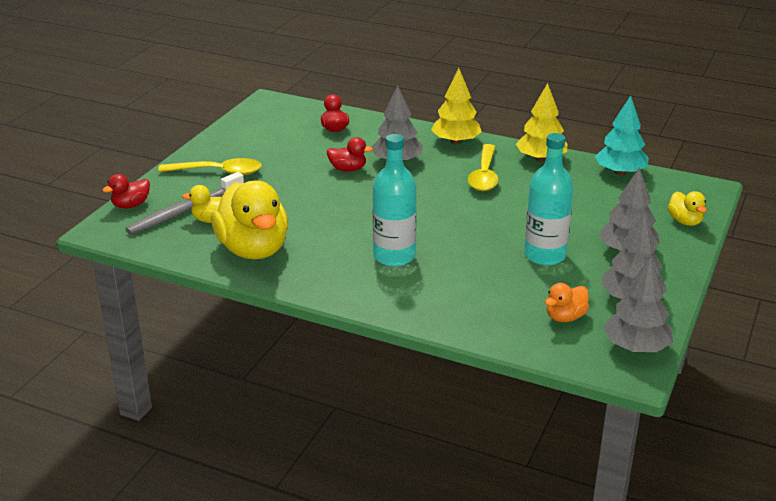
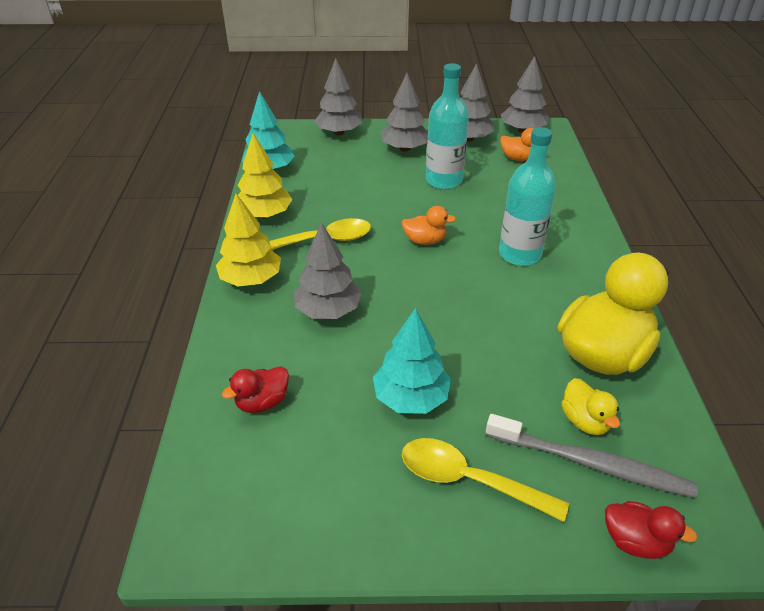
camera: 115 degrees left, 10 degrees up
(218, 172) = (469, 480): yellow spoon -> yellow spoon turned 45 degrees counterclockwise
(291, 171) = (411, 397): none -> turquoise tree
(348, 169) = (373, 345): red duck -> none
(449, 218) = (425, 241): none -> orange duck
(685, 221) = (339, 132): yellow duck -> grey tree

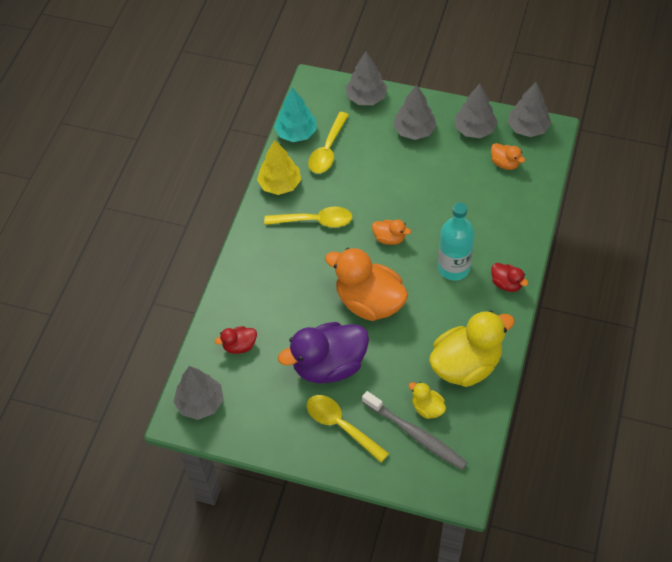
camera: 20 degrees right, 15 degrees up
(251, 279) = (255, 246): yellow tree -> none
(313, 177) = (328, 150): none -> yellow spoon
(328, 310) = (299, 286): grey tree -> grey tree (200, 403)
(411, 397) = (329, 365): turquoise tree -> purple duck
(432, 309) = (369, 302): none -> orange duck
(444, 180) = (431, 177): turquoise bottle -> none
(585, 421) = (427, 408): yellow duck -> yellow duck turned 135 degrees clockwise
(635, 541) = (415, 483): red duck -> red duck (506, 284)

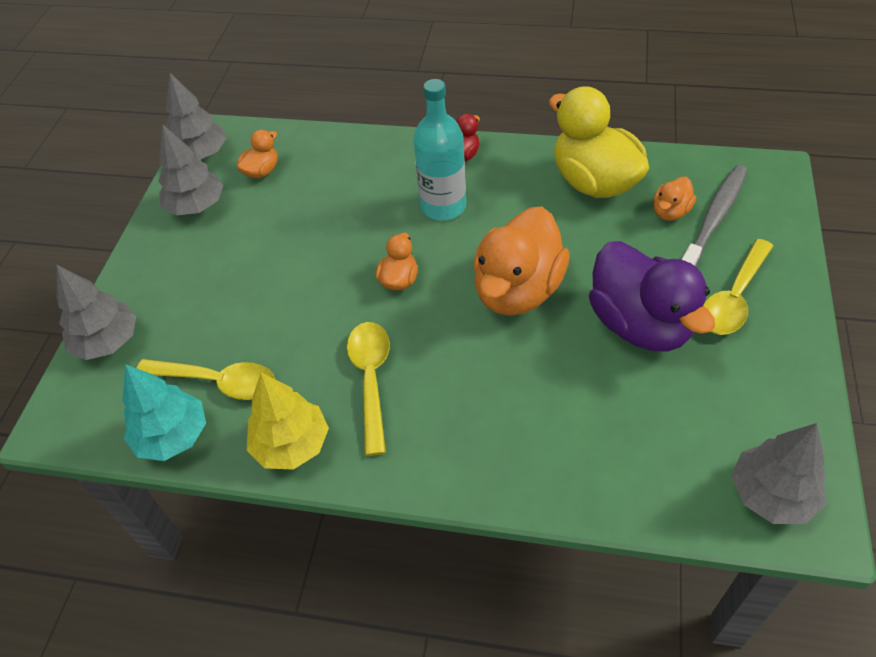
camera: 95 degrees left, 5 degrees down
(239, 346) = (641, 452): red duck -> none
(414, 131) = (189, 272): grey tree -> none
(427, 408) = (670, 212): yellow duck -> orange duck

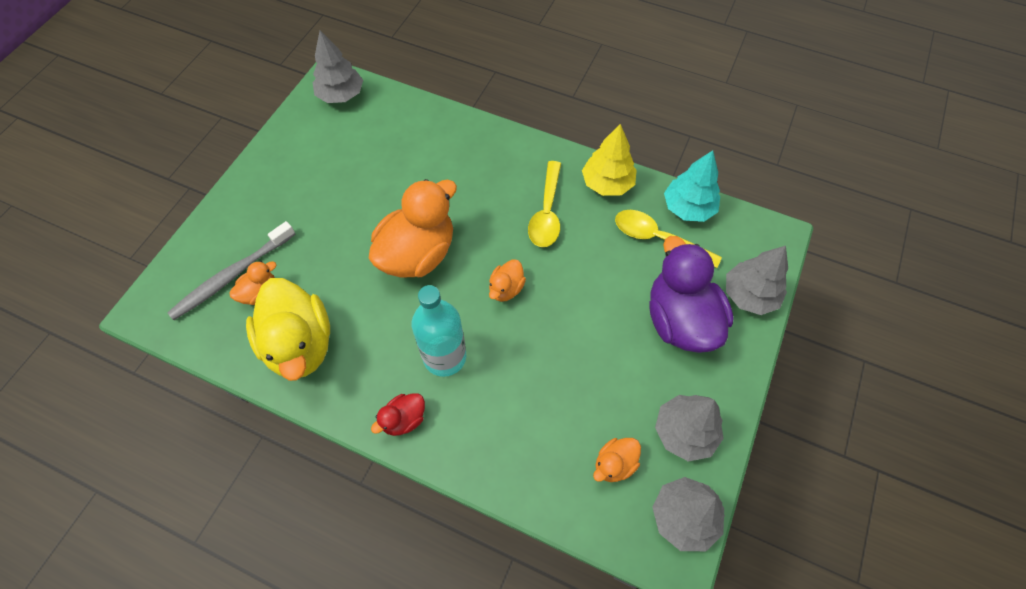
camera: 170 degrees left, 10 degrees up
(640, 324) = (347, 204): purple duck -> purple duck (680, 320)
(734, 297) = (271, 207): yellow spoon -> none

